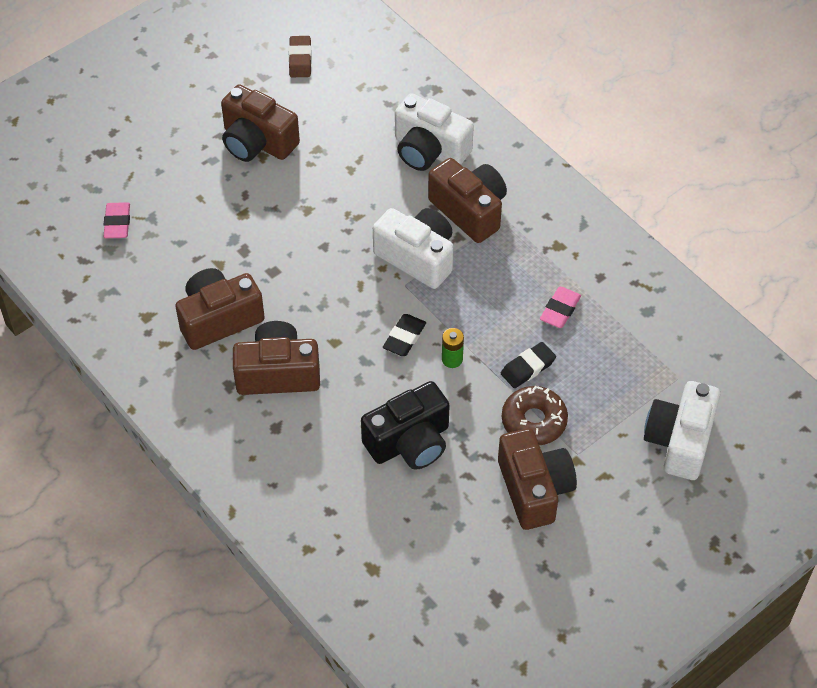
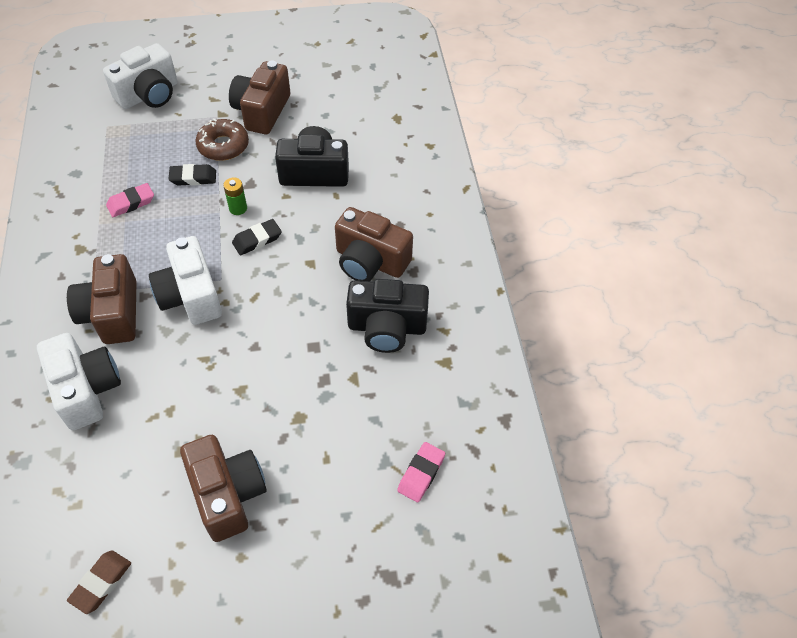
camera: 150 degrees left, 0 degrees up
(219, 319) = (387, 327): brown camera -> black camera

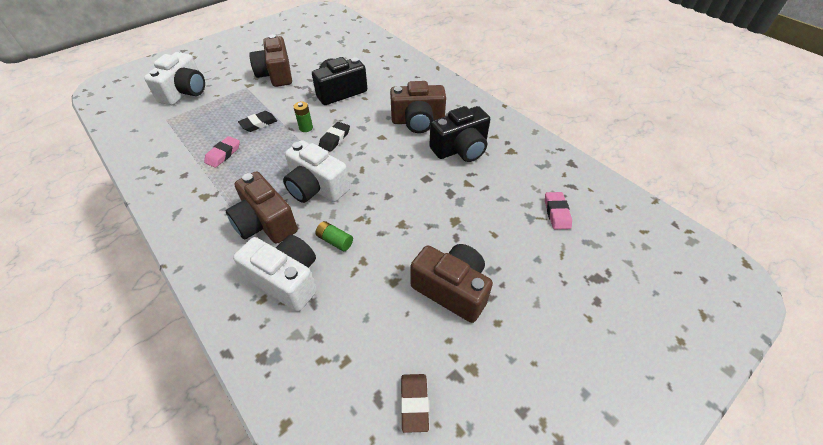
camera: 30 degrees left, 5 degrees down
(161, 372) = (335, 241): none -> green battery
(223, 146) = (265, 100): brown donut -> none

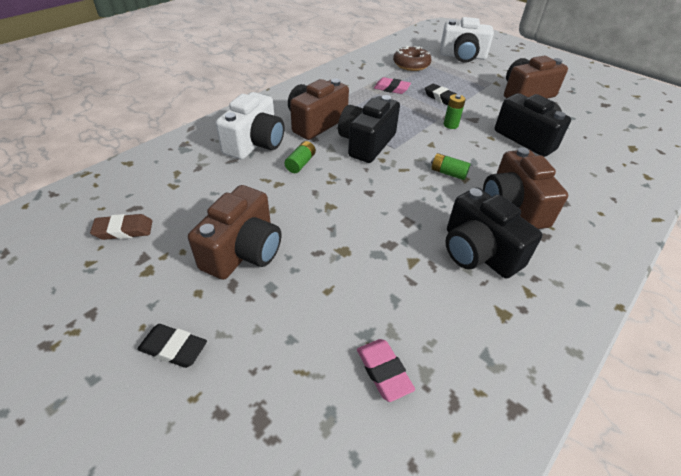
camera: 80 degrees right, 5 degrees down
(179, 131) = (411, 64): none -> brown donut
(316, 187) = (366, 143): white camera -> black camera
(335, 139) = (443, 145): black eraser -> black eraser (173, 348)
(373, 144) = (448, 173): none -> green battery
(556, 213) = (383, 371): pink eraser -> pink eraser turned 75 degrees clockwise

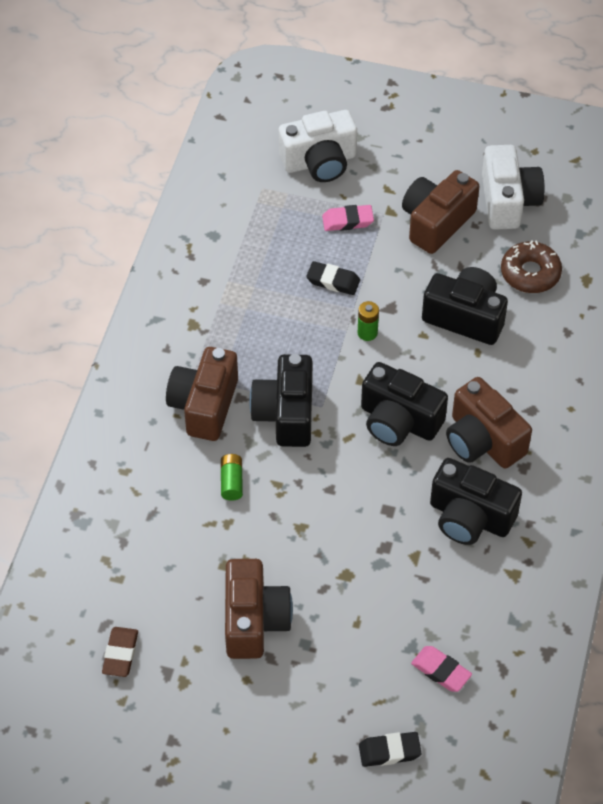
camera: 25 degrees left, 10 degrees up
(124, 230) = (120, 654): brown eraser -> brown eraser turned 45 degrees counterclockwise
(173, 348) = (267, 733): black eraser -> black eraser (389, 751)
(255, 143) = (157, 475): white camera -> white camera (508, 201)
(391, 89) = (259, 289): pink eraser -> pink eraser (347, 221)
(411, 64) = (257, 217): brown donut -> brown donut (530, 273)
(448, 173) = (399, 421): green battery -> black camera

